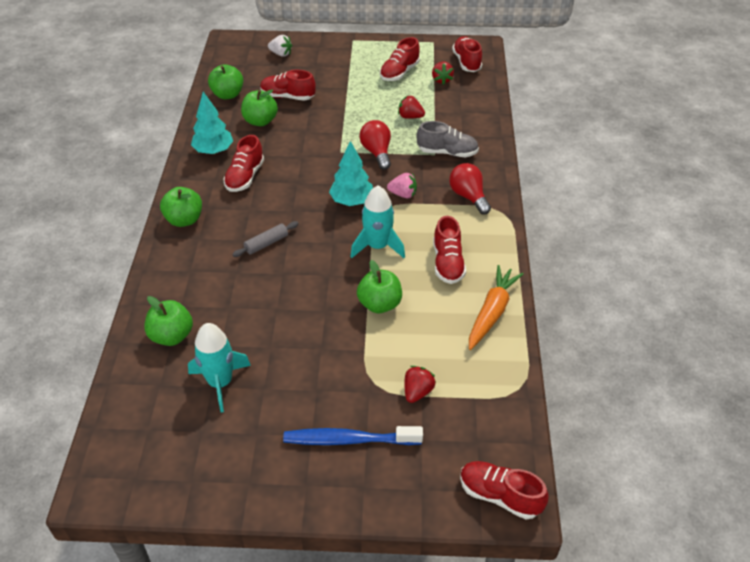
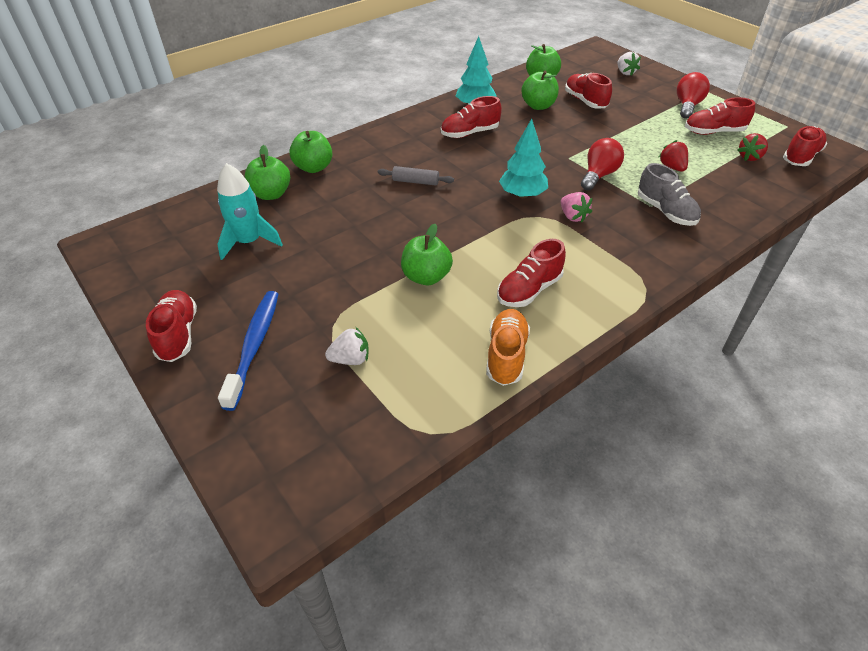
camera: 50 degrees right, 0 degrees up
(184, 220) = (389, 134): green apple -> green apple (314, 167)
(349, 440) = (254, 346): blue toothbrush -> blue toothbrush turned 45 degrees clockwise
(377, 246) = (491, 237): turquoise rocket -> none
(417, 392) = (350, 359): red strawberry -> white strawberry
(468, 196) = (632, 255): red light bulb -> red light bulb (687, 106)
(492, 312) = (506, 355): orange carrot -> orange shoe
(499, 496) = (277, 496): red shoe -> red shoe (178, 334)

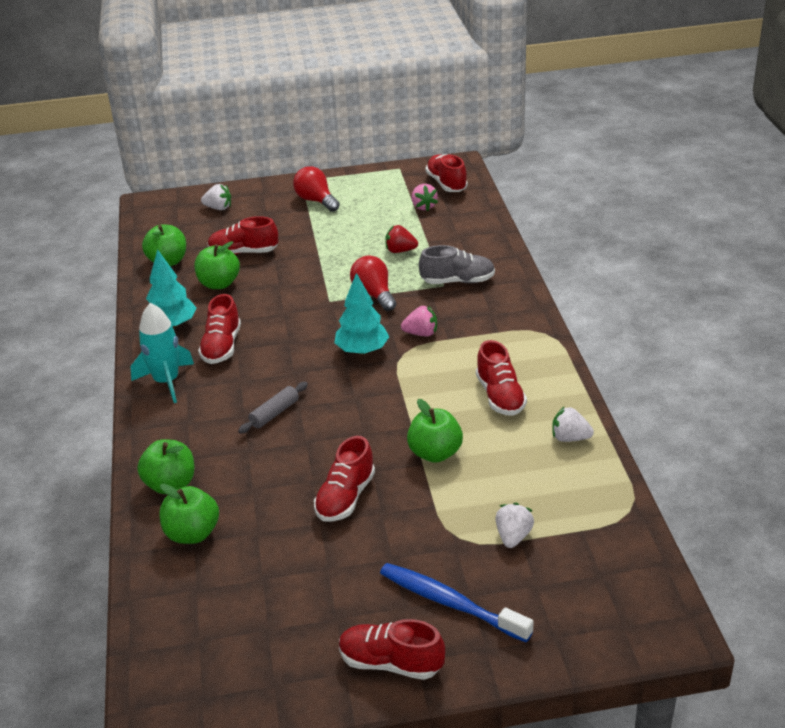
camera: 60 degrees left, 10 degrees down
(249, 242) = (272, 573): turquoise rocket -> turquoise rocket (166, 382)
(506, 355) = (570, 438): orange shoe -> white strawberry
(713, 132) = (370, 206): red shoe -> red shoe (345, 498)
(749, 157) = (423, 206): red strawberry -> pink strawberry

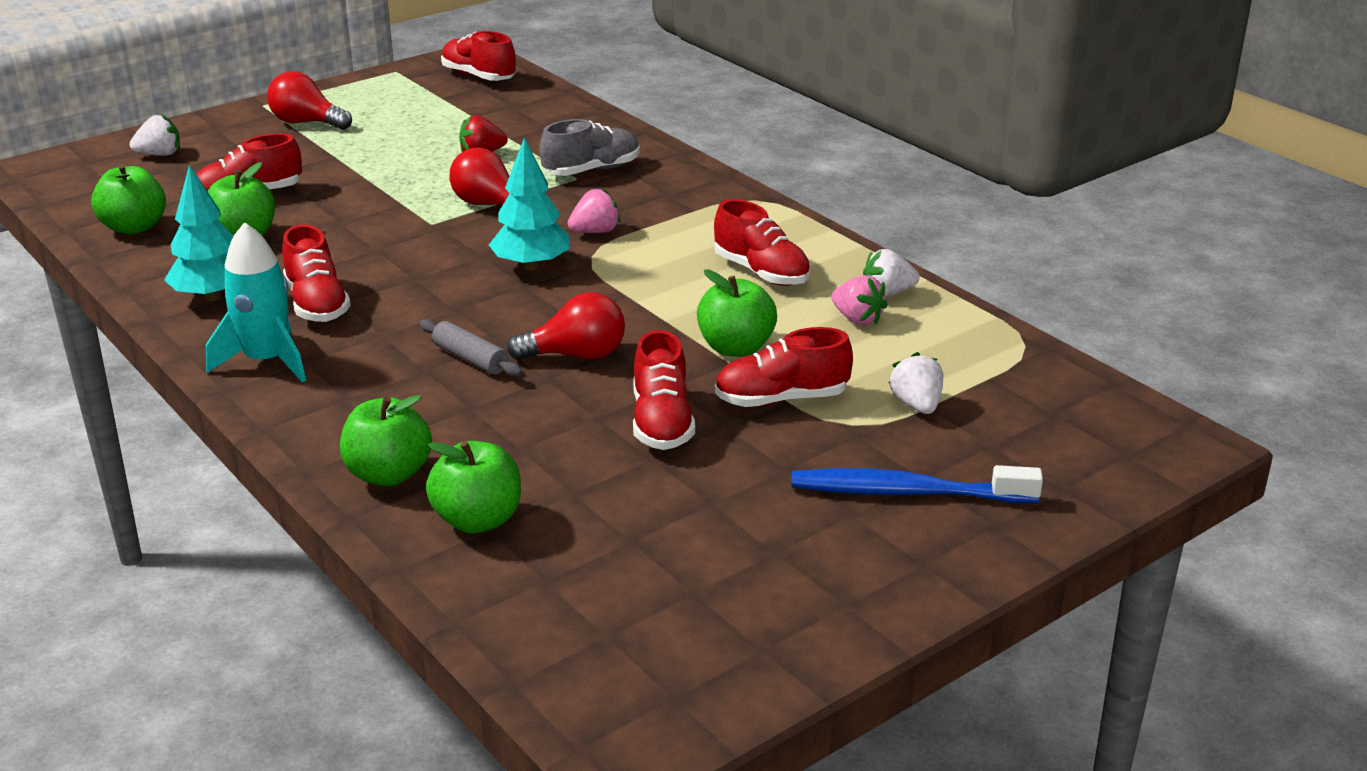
camera: 30 degrees left, 5 degrees down
(274, 413) = (470, 358): grey rolling pin -> grey rolling pin turned 60 degrees counterclockwise
(335, 430) = (576, 355): none -> red light bulb
(391, 663) = (894, 576): red shoe -> red shoe (781, 399)
(423, 206) = (470, 104): pink strawberry -> pink strawberry (857, 319)

